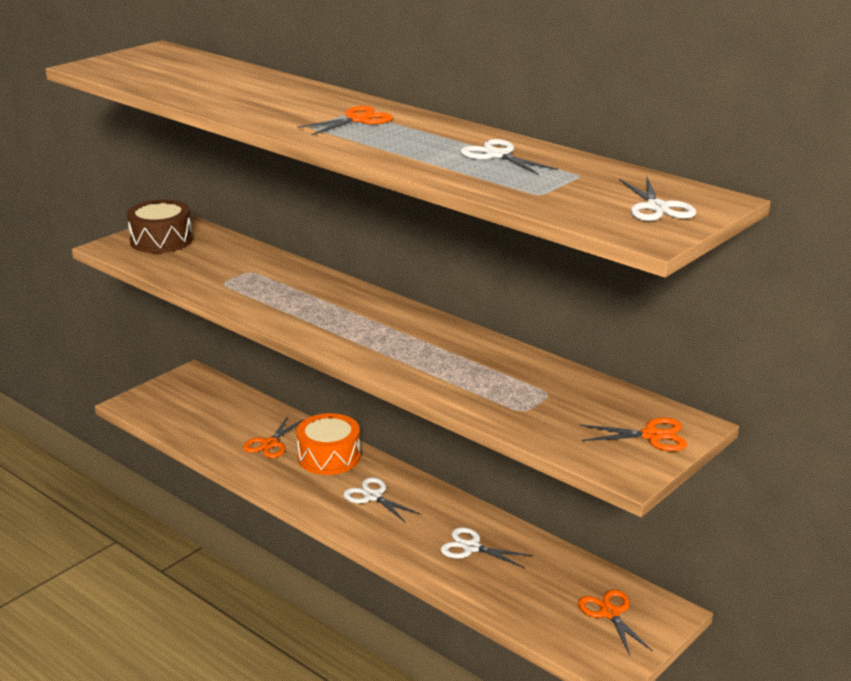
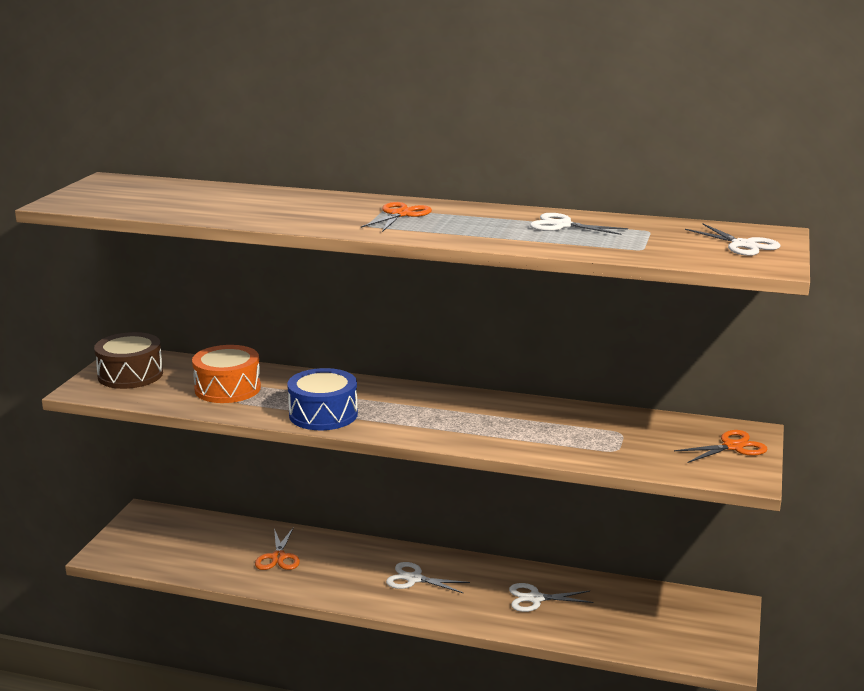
camera: 25 degrees left, 5 degrees down
(283, 312) = (323, 414): none -> blue drum
(329, 457) = (344, 555): orange drum -> orange drum (227, 388)
(610, 613) = (688, 619): orange scissors -> none

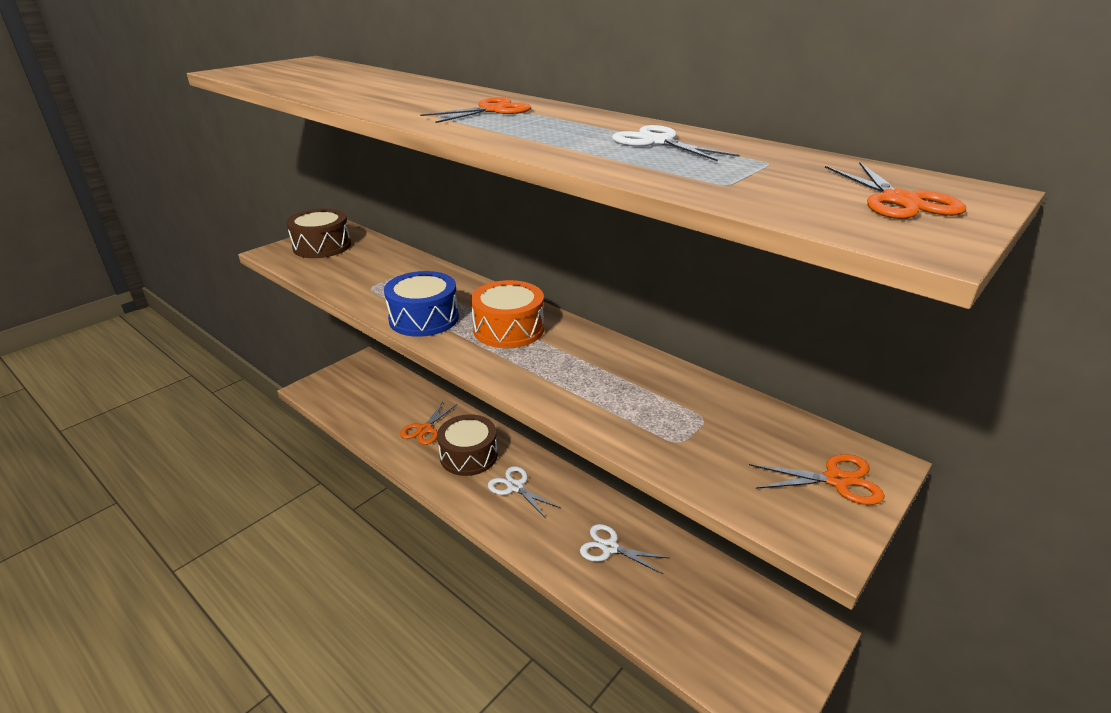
camera: 25 degrees right, 10 degrees up
(227, 388) = (377, 274): orange drum -> orange drum (508, 329)
(345, 567) = (468, 455): none -> brown drum
(743, 245) = (899, 201): white scissors -> orange scissors

